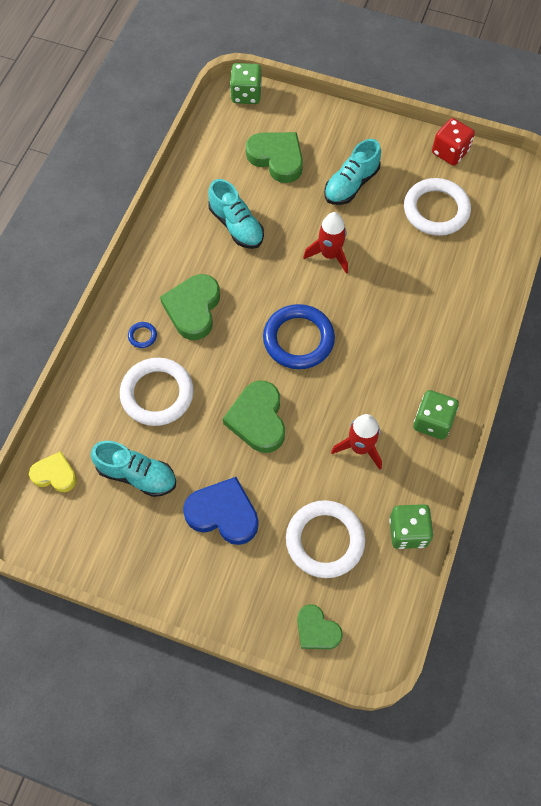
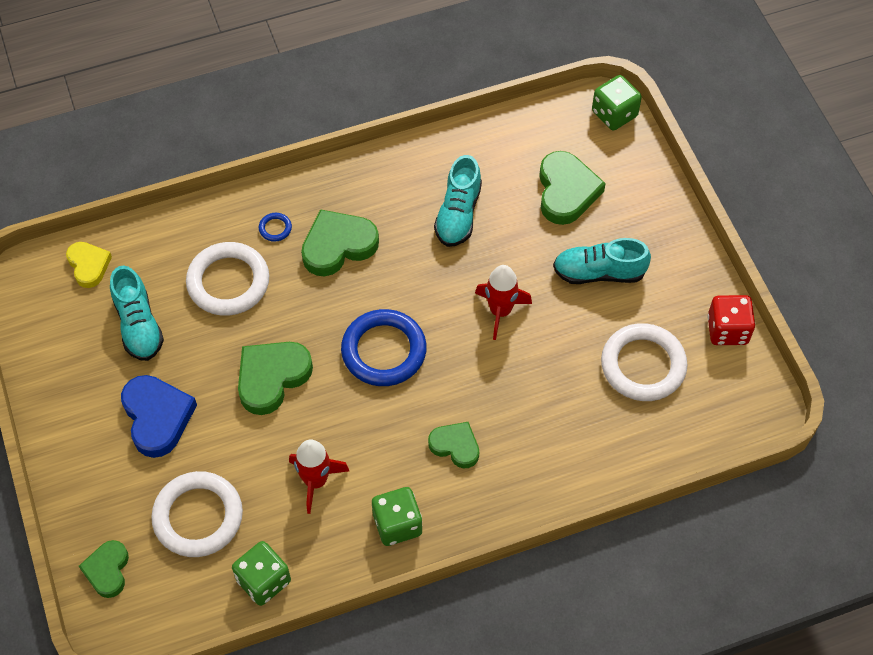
camera: 50 degrees right, 5 degrees down
(404, 349) = (455, 446): none -> green heart

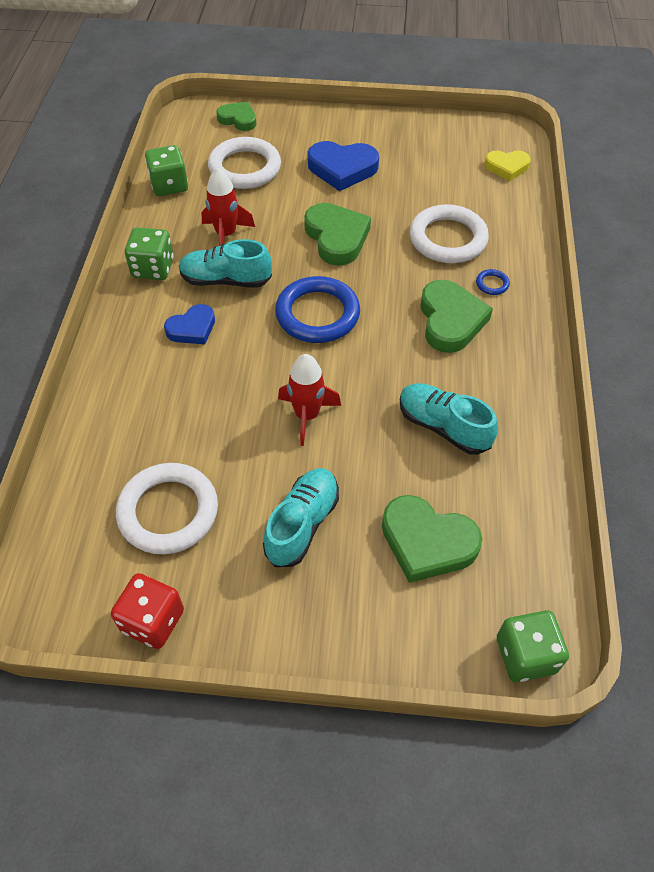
camera: 115 degrees right, 5 degrees down
(138, 325) = (433, 179): turquoise shoe -> turquoise shoe (226, 280)
(455, 446) = (192, 328): green heart -> blue heart

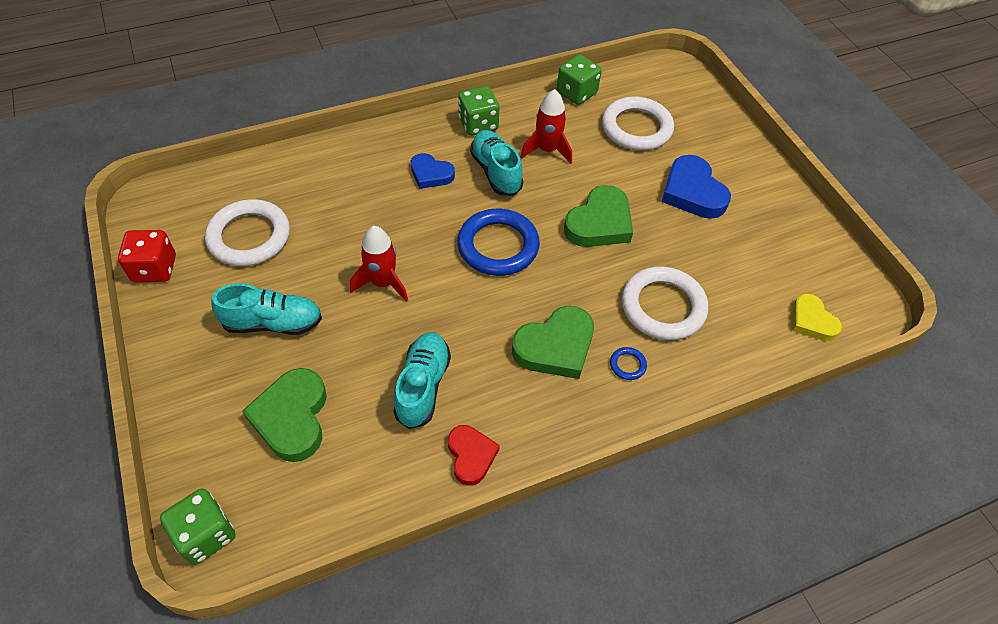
camera: 60 degrees right, 0 degrees up
(238, 119) = (694, 98): green heart -> none
(530, 419) = (471, 456): none -> red heart

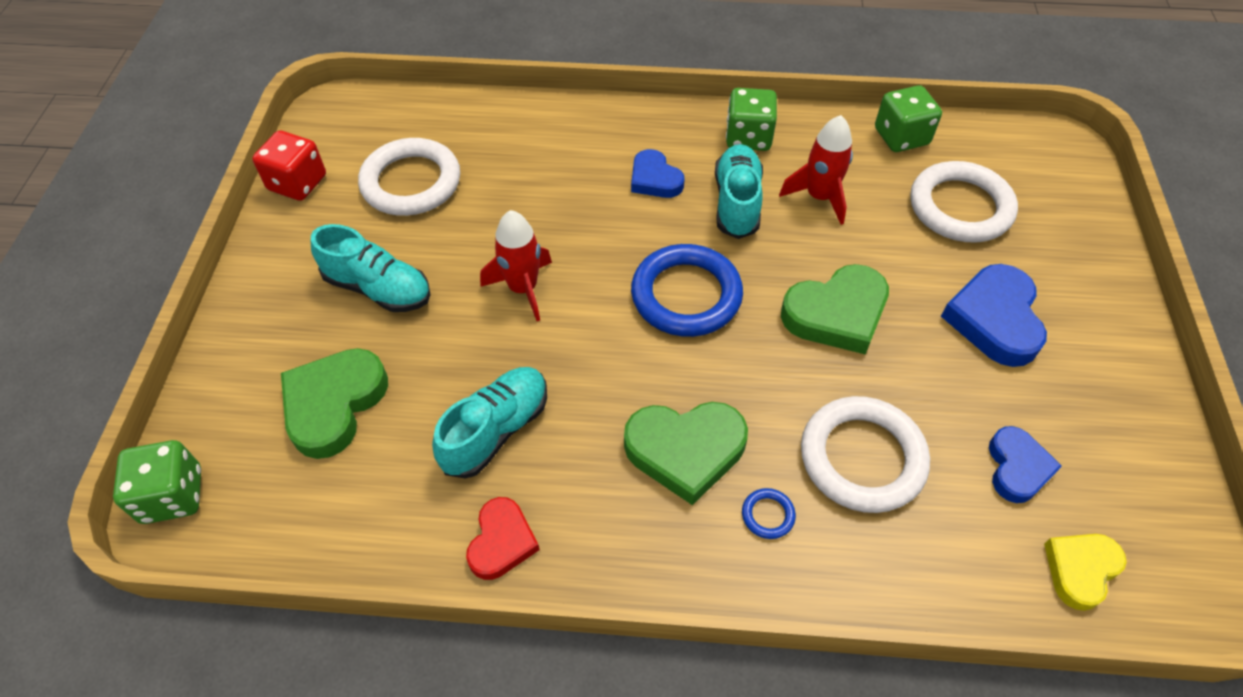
camera: 30 degrees right, 0 degrees up
(750, 277) = (1017, 468): none -> blue heart
(811, 321) = (1080, 570): yellow heart -> yellow heart turned 45 degrees clockwise

